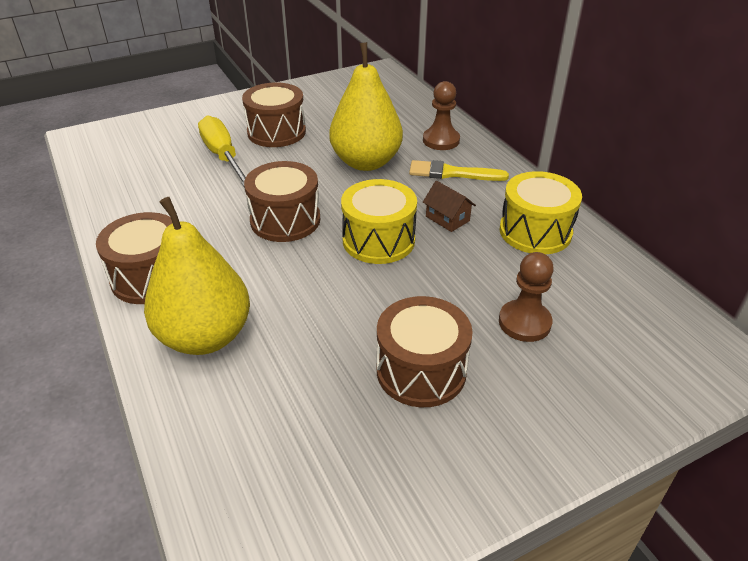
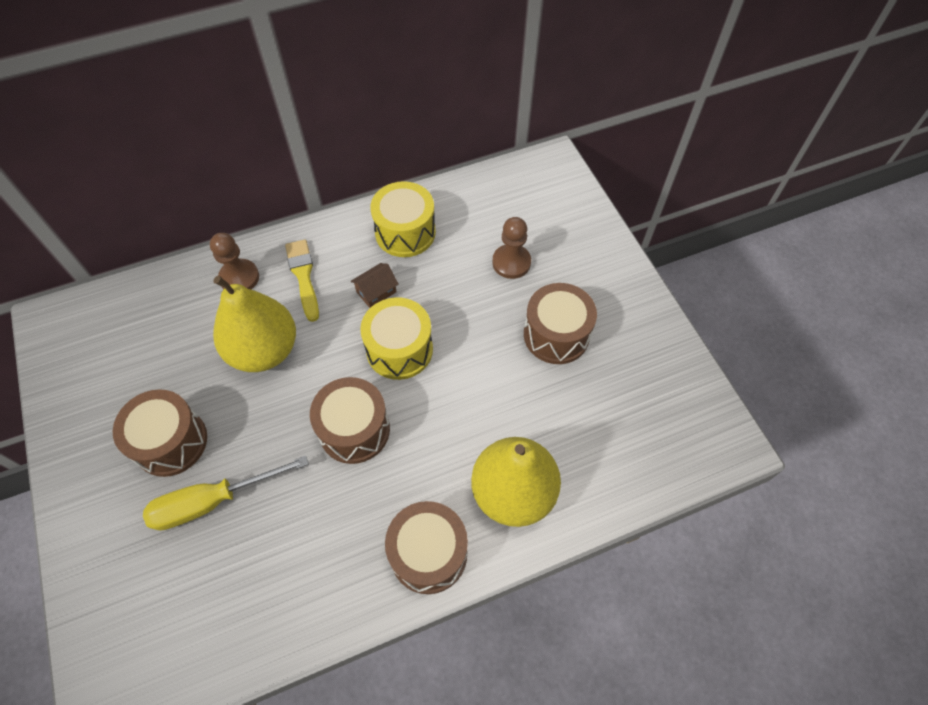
camera: 85 degrees left, 20 degrees up
(453, 173) = (303, 277): yellow brush -> yellow brush turned 150 degrees clockwise

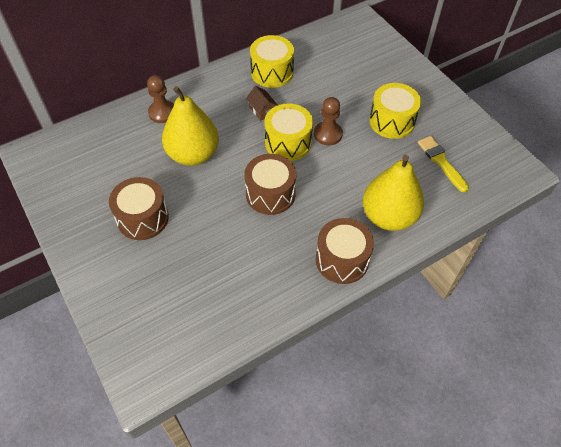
camera: 10 degrees left, 5 degrees down
(212, 501) = (183, 250): yellow screwdriver -> none
(303, 277) = (208, 107): yellow brush -> yellow brush (441, 162)
(376, 292) = (262, 110): brown house -> brown house turned 75 degrees counterclockwise
(511, 262) = (350, 82): brown pawn -> brown pawn (328, 134)
(556, 335) = (392, 121): brown drum -> yellow drum

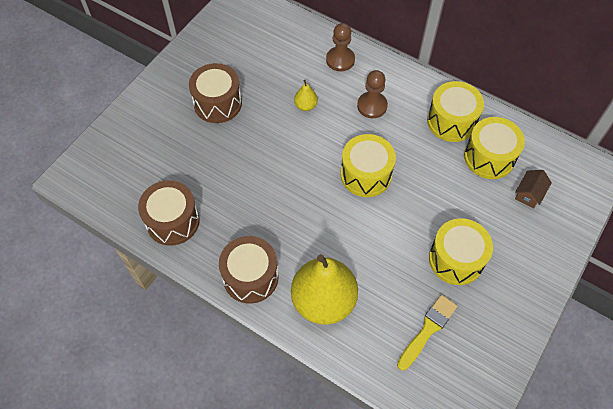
camera: 65 degrees right, 5 degrees up
(193, 154) = (305, 106): yellow pear -> yellow pear, size x0.42
(262, 110) = (394, 135): brown house -> brown house (529, 194)
(270, 194) = (294, 186): brown drum -> brown drum (172, 221)
(317, 66) = (489, 157): none -> yellow drum
(328, 134) = (399, 205): brown pawn -> brown pawn (372, 106)

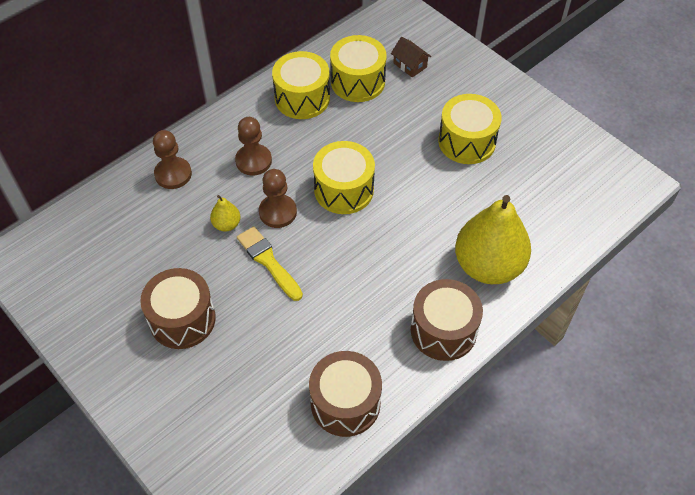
camera: 75 degrees left, 5 degrees down
(328, 135) = (278, 212): none -> brown pawn
(427, 330) = (537, 185): yellow brush -> yellow brush (268, 261)

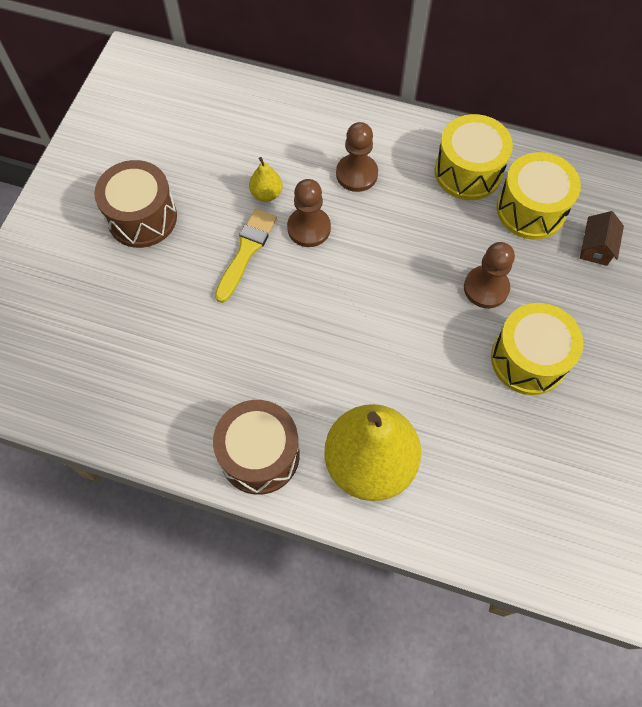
camera: 60 degrees right, 10 degrees up
(173, 174) = (295, 119): brown pawn -> brown pawn (486, 288)
(344, 190) = (376, 271): yellow drum -> none
(345, 403) = (126, 402): brown drum -> none

